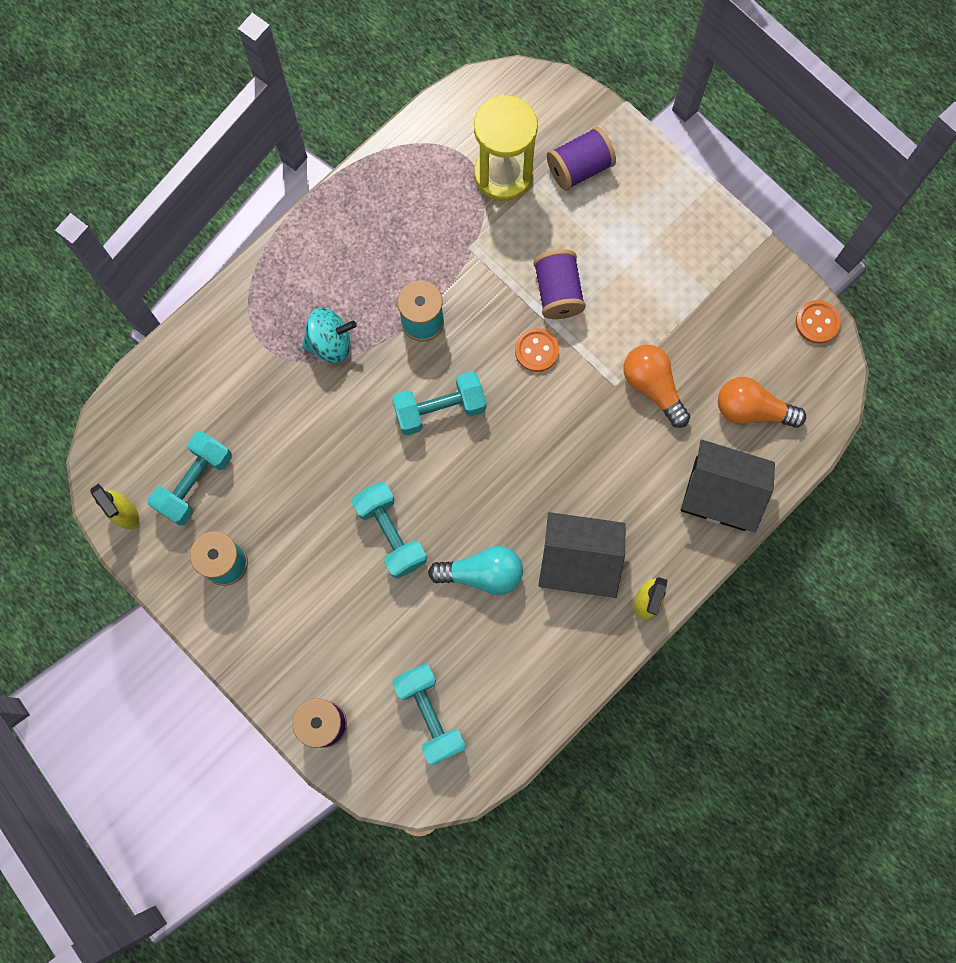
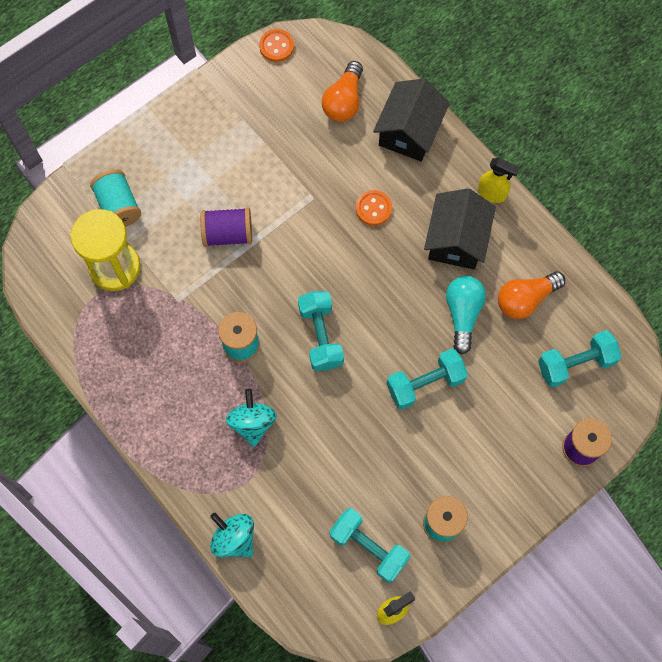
camera: 85 degrees left, 5 degrees down
(199, 337) = (234, 538): none -> turquoise spinning top
(536, 351) = (277, 255): orange button -> orange button (373, 208)
(579, 168) = (118, 206): purple spool -> turquoise spool
(653, 387) = (318, 170): orange light bulb -> orange light bulb (525, 299)

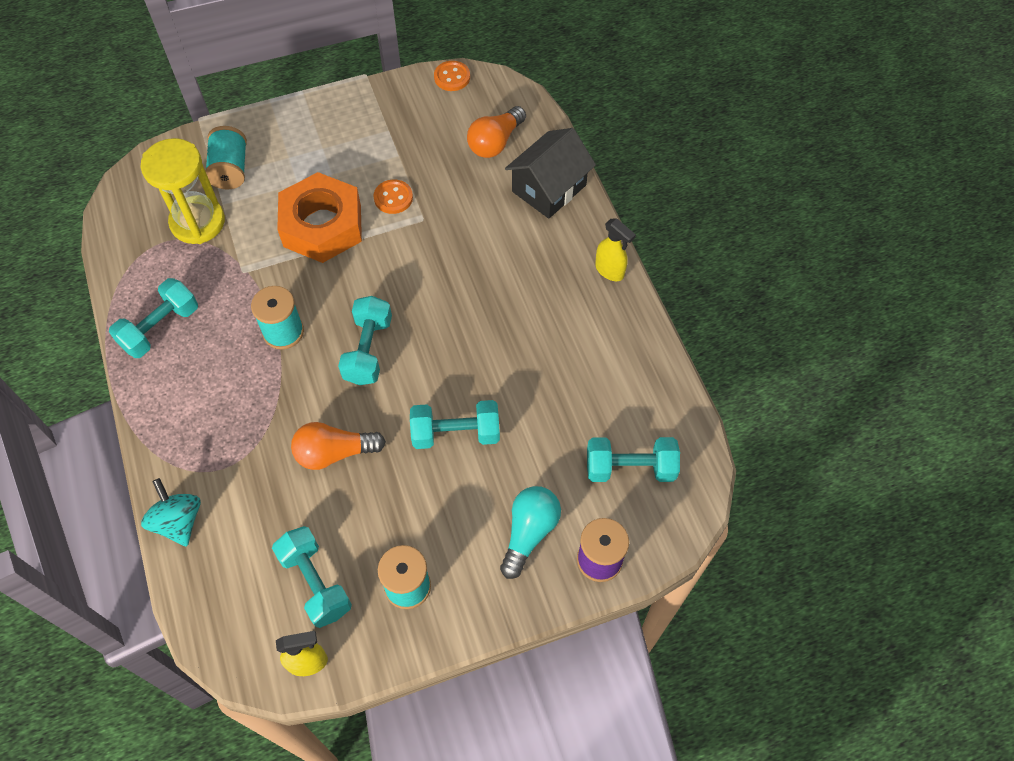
camera: 20 degrees right, 10 degrees down
(133, 378) = (160, 328): none -> turquoise dumbbell
(228, 234) = (322, 226): purple spool -> orange nut
(252, 423) = (256, 411): turquoise spinning top -> none
(373, 208) = (480, 247): orange button -> orange button (393, 198)
(456, 240) = (553, 303): black house -> none
(463, 314) = (527, 377): turquoise light bulb -> turquoise light bulb (529, 532)
(525, 299) = (602, 384): orange light bulb -> orange light bulb (334, 453)

